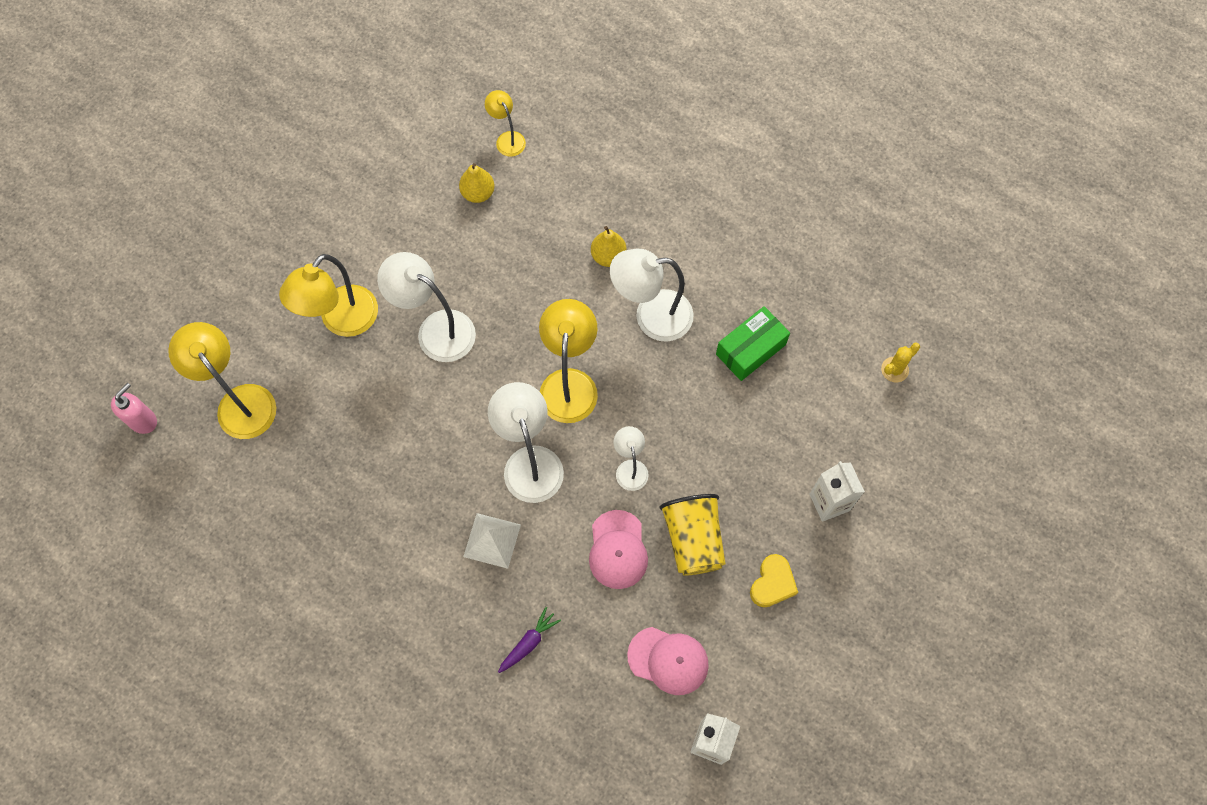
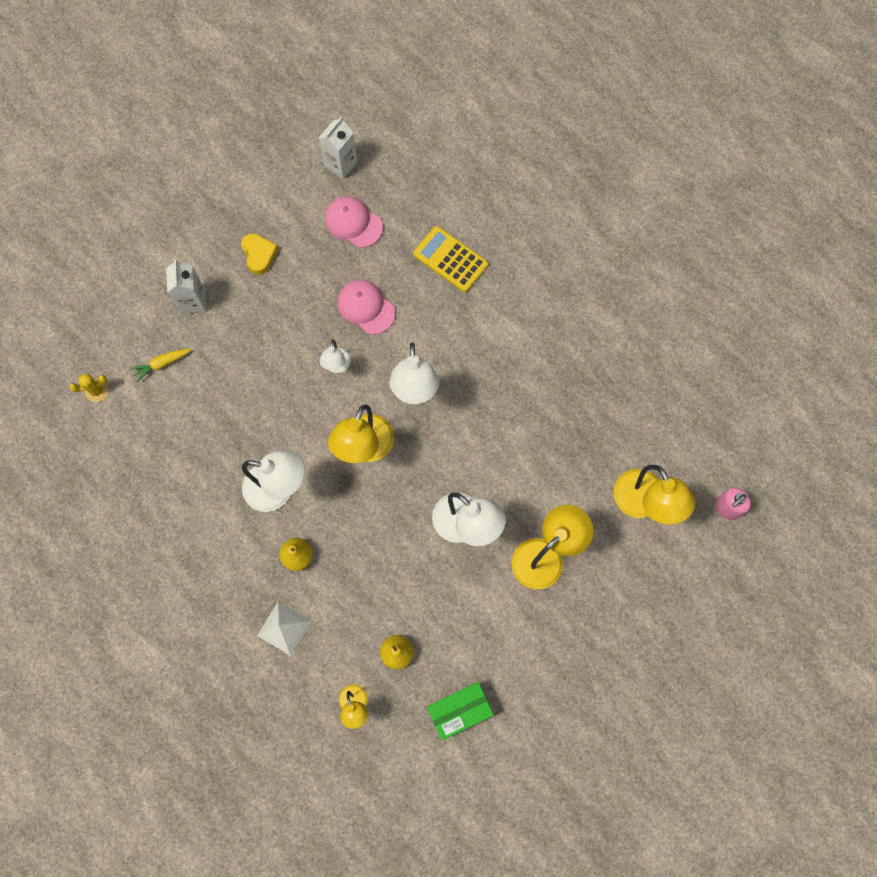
camera: 165 degrees left, 5 degrees up
(492, 540) = (460, 338): white pyramid -> white pyramid (284, 628)
(529, 642) = (450, 259): purple carrot -> yellow calculator
(618, 550) = (366, 307): pink cap -> pink cap turned 60 degrees counterclockwise
(693, 540) = (306, 300): yellow cup -> none
(750, 349) = (206, 438): green box -> green box (459, 711)
(772, 583) = (259, 255): yellow heart -> yellow heart turned 120 degrees clockwise
(835, 418) = (161, 364): none -> yellow carrot

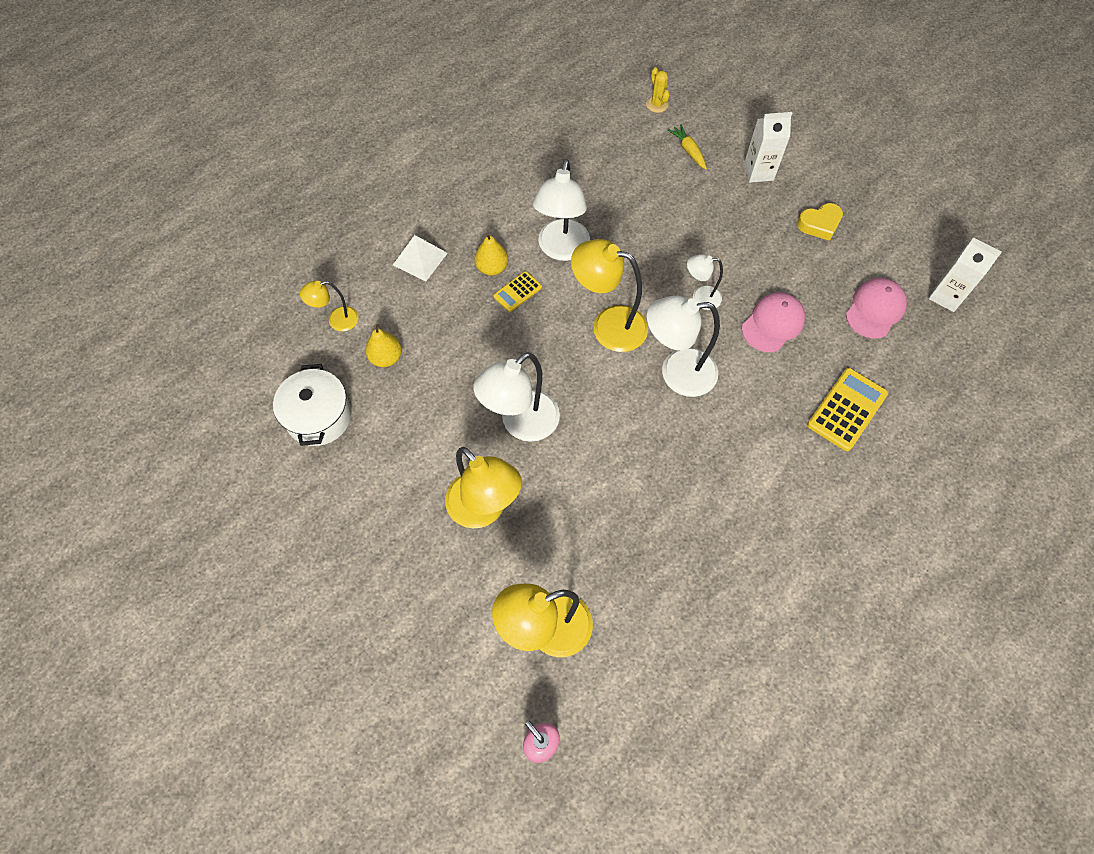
camera: 90 degrees right, 10 degrees down
(326, 531) = (517, 292): none -> yellow calculator
(459, 711) = (319, 417): green box -> white pot

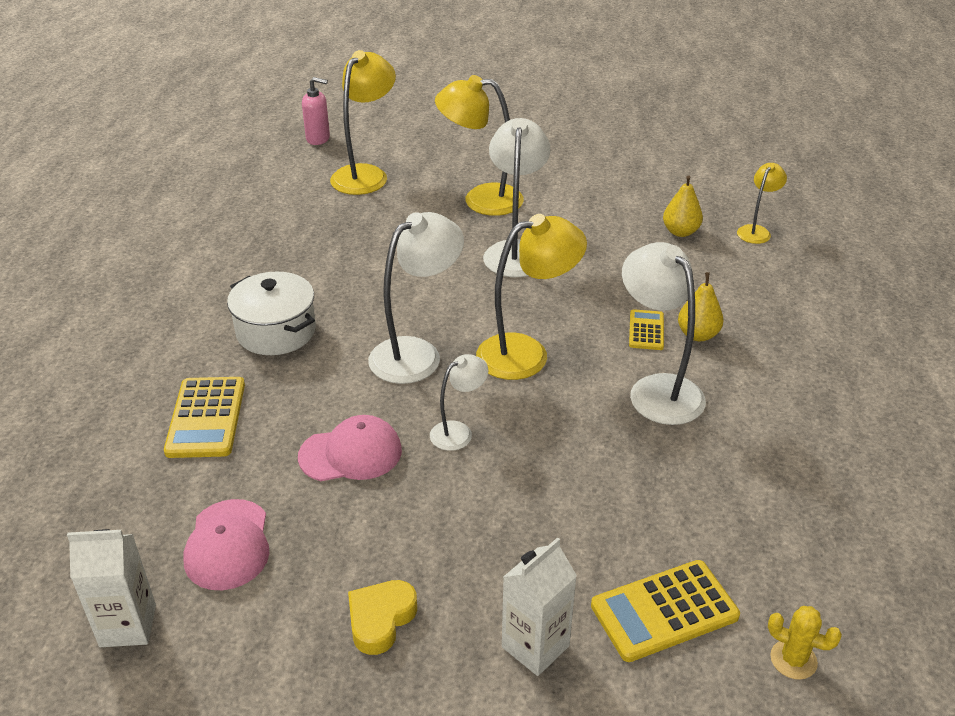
camera: 140 degrees right, 25 degrees down
(319, 417) = (670, 182): white pot -> white pot (276, 331)
(420, 259) = (770, 304): white pyramid -> none
(688, 150) = (664, 611): yellow carrot -> yellow calculator
(773, 323) = (351, 453): pink cap -> pink cap turned 105 degrees counterclockwise

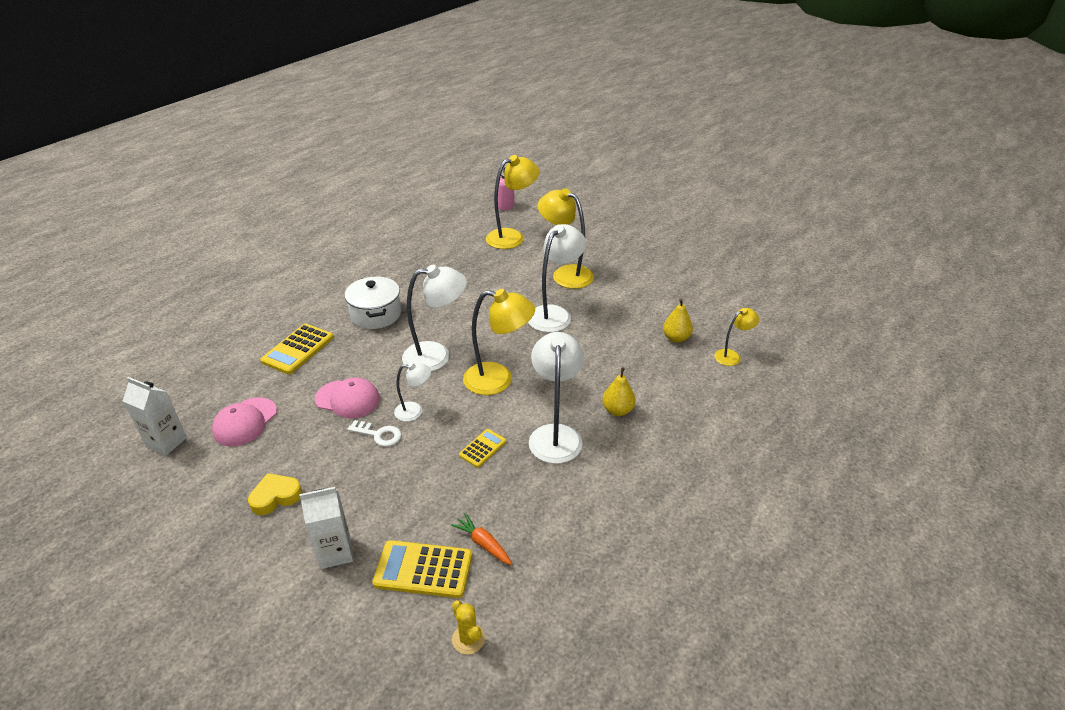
camera: 30 degrees right, 0 degrees up
(441, 480) = (379, 435): none -> white key
(646, 330) = (586, 394): yellow calculator -> yellow calculator (482, 448)
(701, 547) = (483, 543): none -> orange carrot

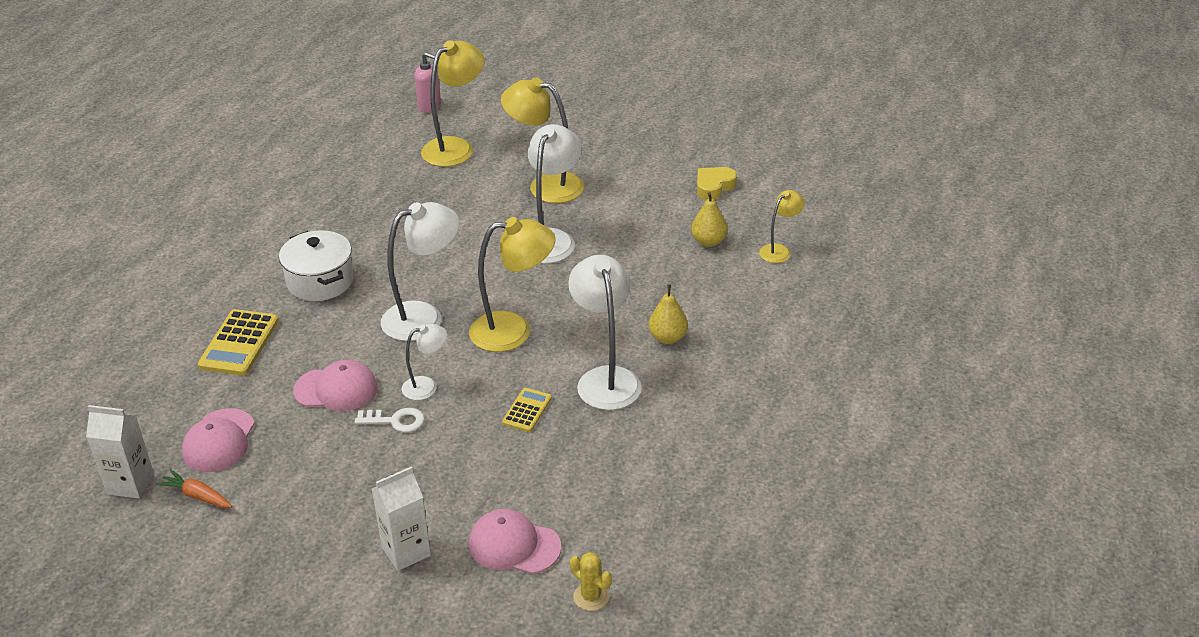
camera: 15 degrees left, 0 degrees up
(275, 497) = (305, 512): yellow heart -> yellow heart (714, 186)
(423, 569) = (514, 545): yellow calculator -> pink cap
(483, 543) = (569, 506): orange carrot -> orange carrot (197, 496)

